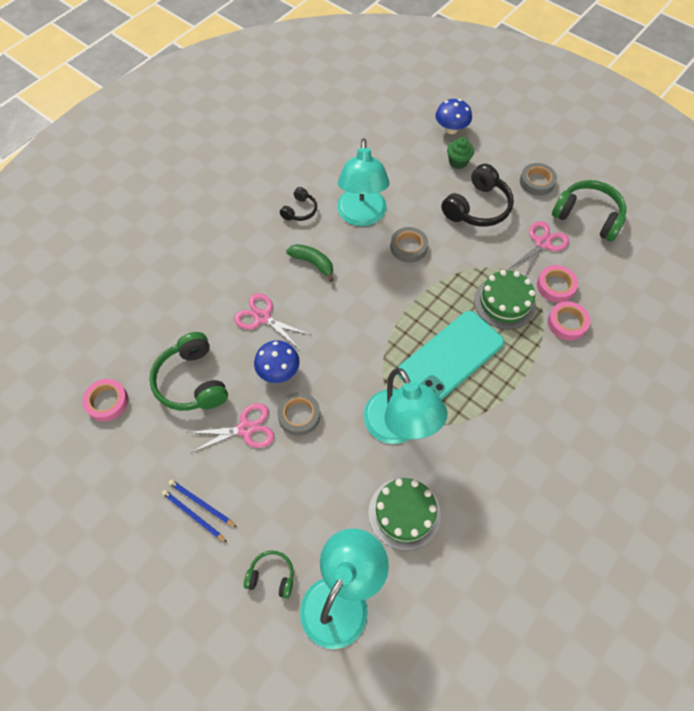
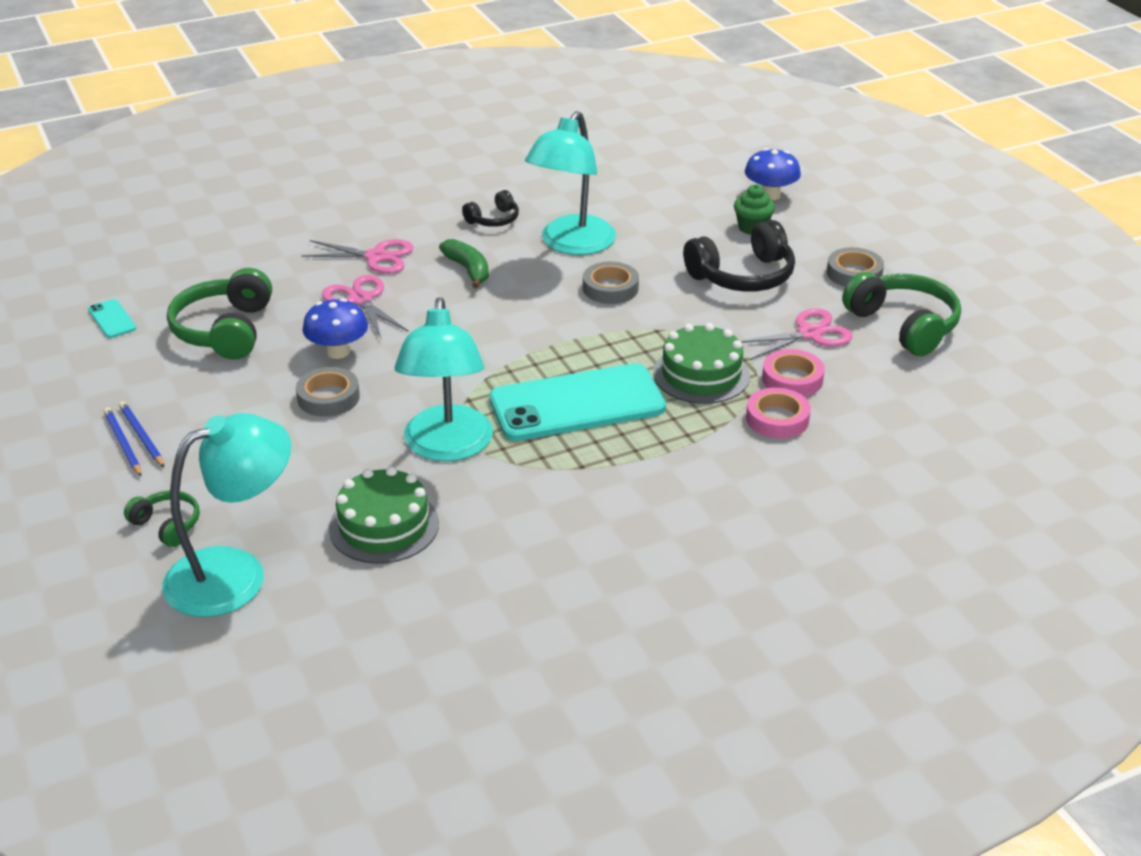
camera: 25 degrees right, 25 degrees down
(107, 402) = (112, 319): pink tape -> turquoise phone
(245, 429) = (252, 389): pink scissors -> pink scissors (376, 257)

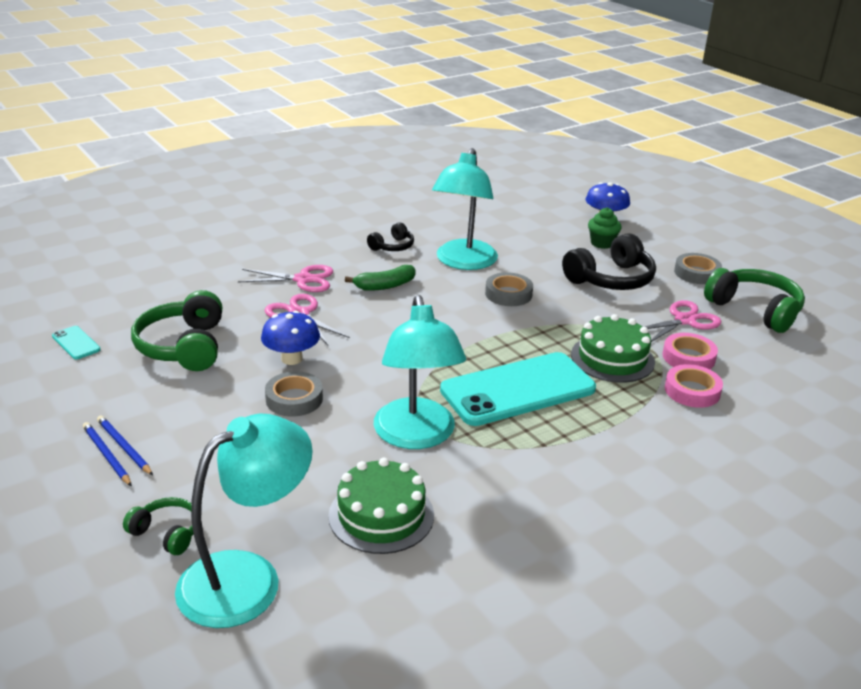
camera: 10 degrees left, 5 degrees down
(468, 270) = (385, 286): green banana -> green banana turned 105 degrees clockwise

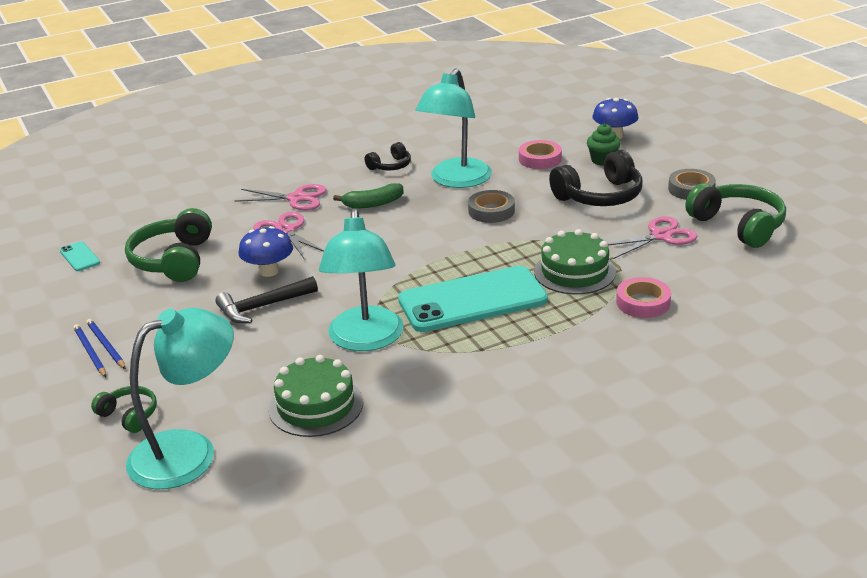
camera: 10 degrees right, 0 degrees up
(294, 399) = (262, 307): grey tape -> black hammer
(688, 357) = (651, 271): pink tape -> pink tape (540, 159)

